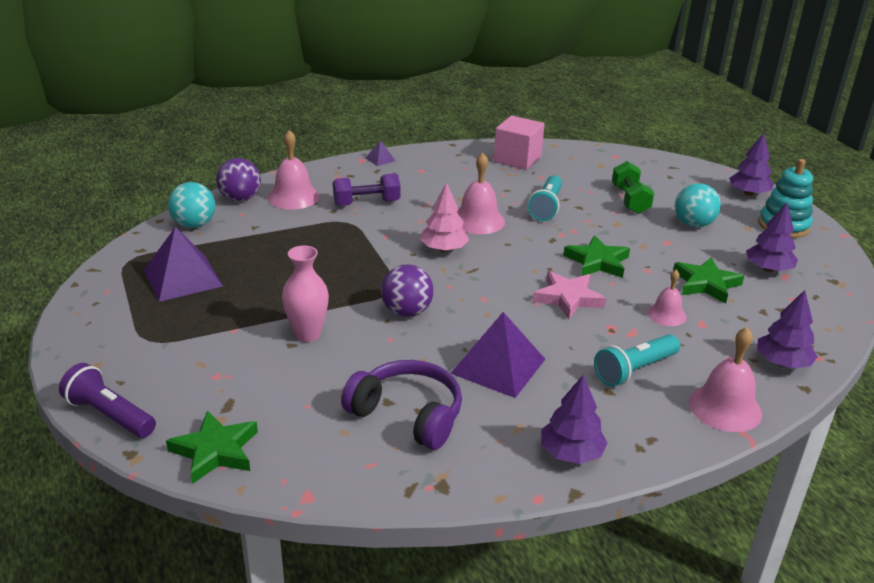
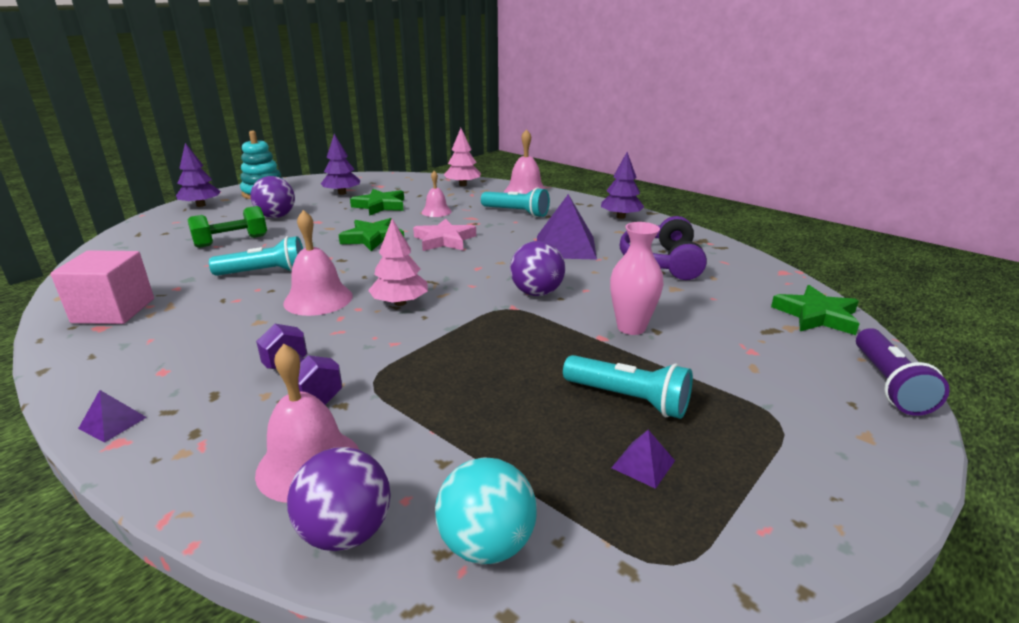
camera: 115 degrees left, 5 degrees down
(183, 278) = (643, 464): purple pyramid -> purple pyramid, size x0.45
(233, 296) = (628, 399): none -> turquoise flashlight
(693, 224) = (276, 216): turquoise ball -> purple ball
(782, 363) = (463, 185): purple tree -> pink tree

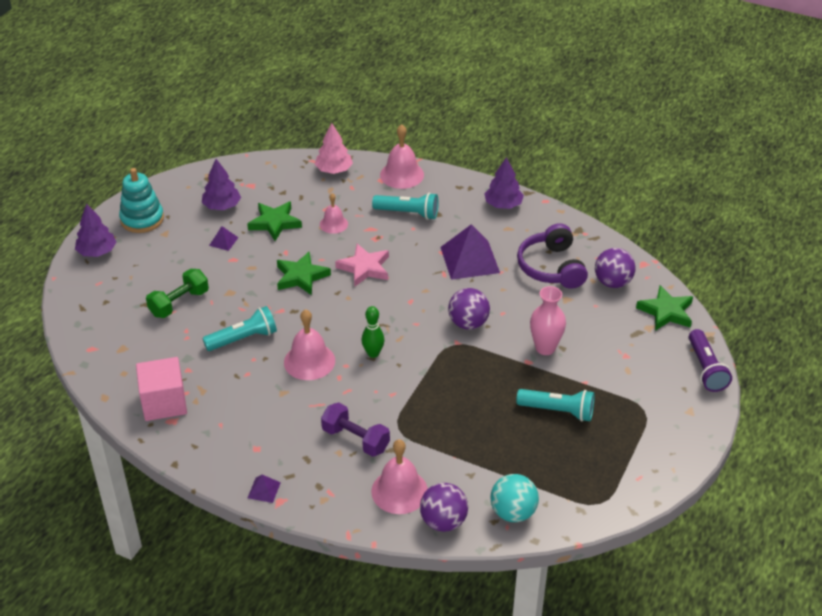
camera: 15 degrees left, 15 degrees up
(276, 216) = (188, 258): purple ball -> purple ball (612, 282)
(400, 303) = (373, 353): pink tree -> green bowling pin
(643, 464) = (575, 453): purple pyramid -> purple pyramid (223, 241)

